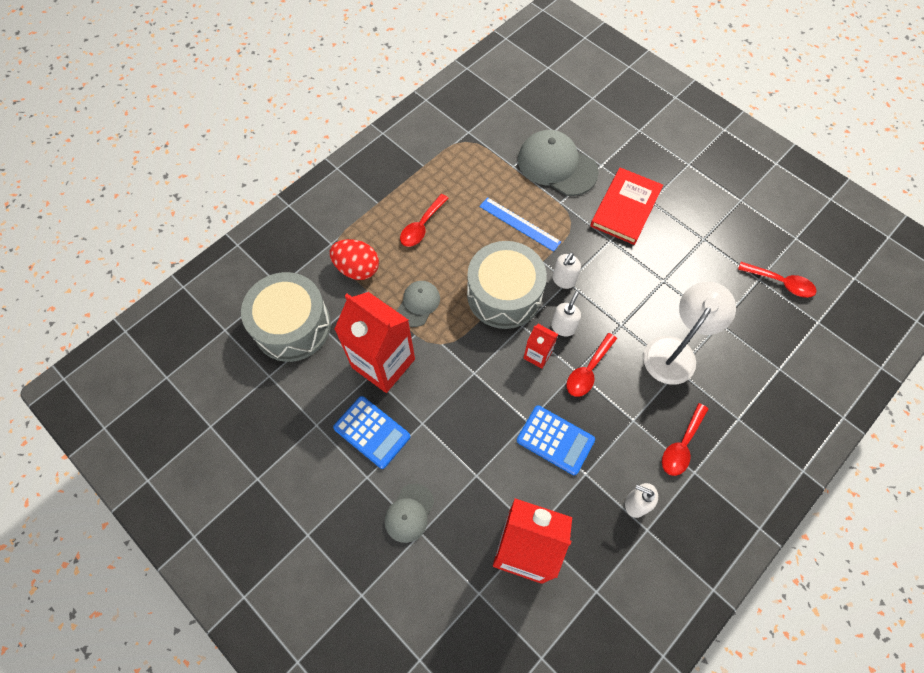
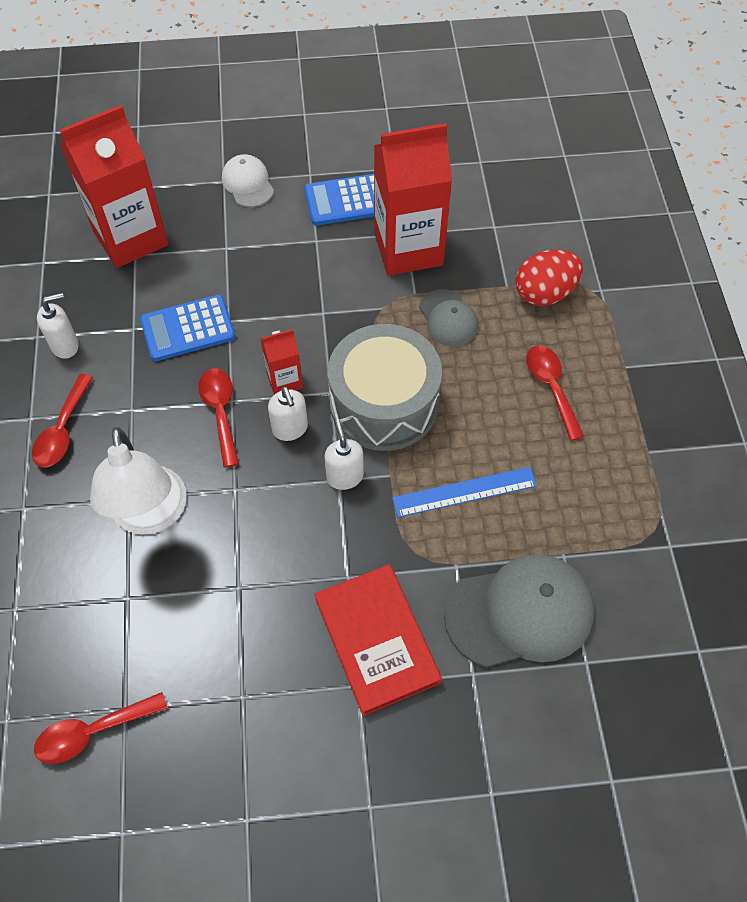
camera: 130 degrees right, 5 degrees down
(292, 326) = (520, 204): grey drum -> none
(409, 513) = (248, 183): grey cap -> white cap
(682, 445) = (63, 430): red spoon -> red spoon turned 150 degrees counterclockwise

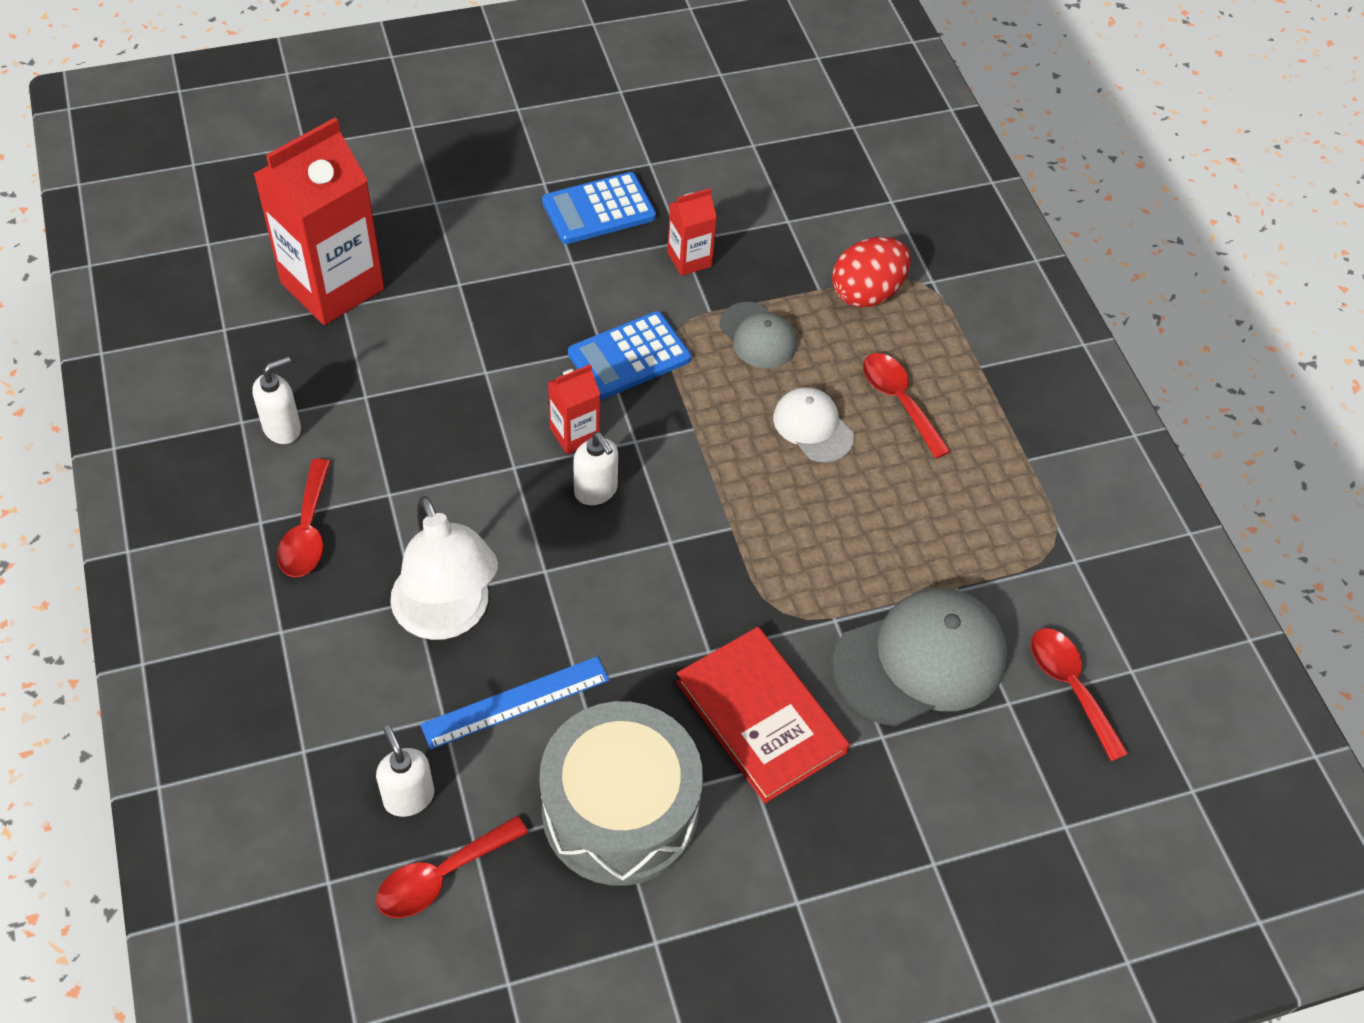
camera: 15 degrees left, 5 degrees down
(188, 329) = (436, 388): blue calculator -> blue calculator (629, 356)
(220, 412) = (504, 483): red spoon -> red spoon (1070, 687)
(248, 183) = (467, 202): white cap -> white cap (813, 427)
(344, 476) = (676, 537): white soap dispenser -> white soap dispenser (408, 797)
(384, 403) = (703, 445): grey drum -> grey drum (620, 810)
(408, 249) = (689, 259): red carton -> red carton, size x0.47
(464, 492) = (824, 534): blue ruler -> blue ruler (515, 702)

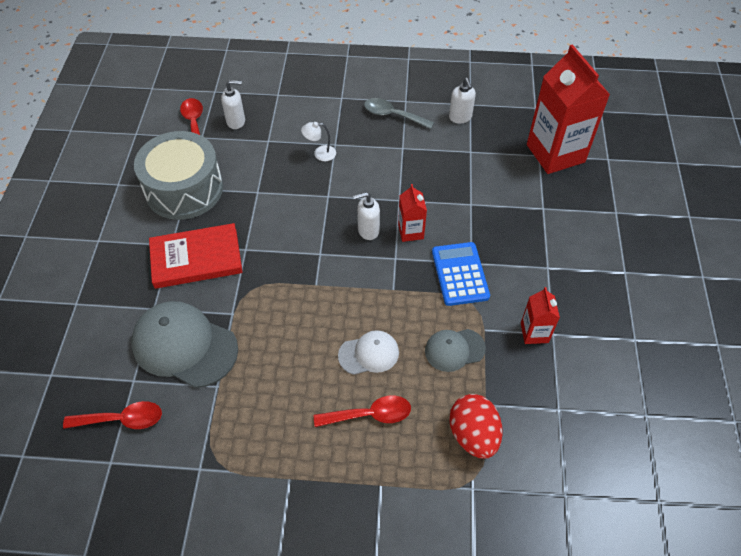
camera: 115 degrees right, 0 degrees up
(307, 531) = (393, 115): red spoon -> grey spoon
(447, 616) = (320, 153): white lamp -> white lamp, size x0.44
(515, 702) = (260, 167): blue ruler -> none
(598, 210) = (593, 295): blue calculator -> none
(920, 660) = (184, 346): grey cap -> grey cap turned 120 degrees clockwise

